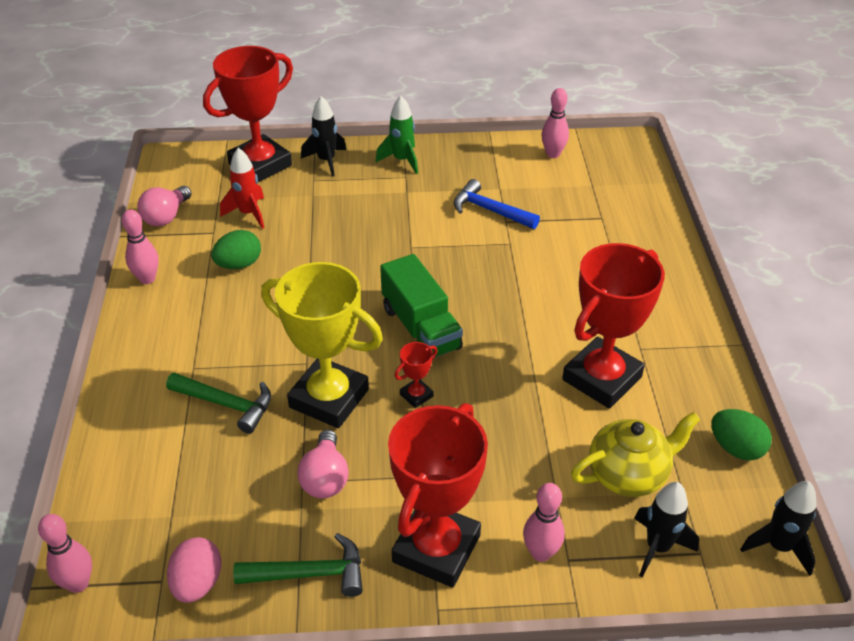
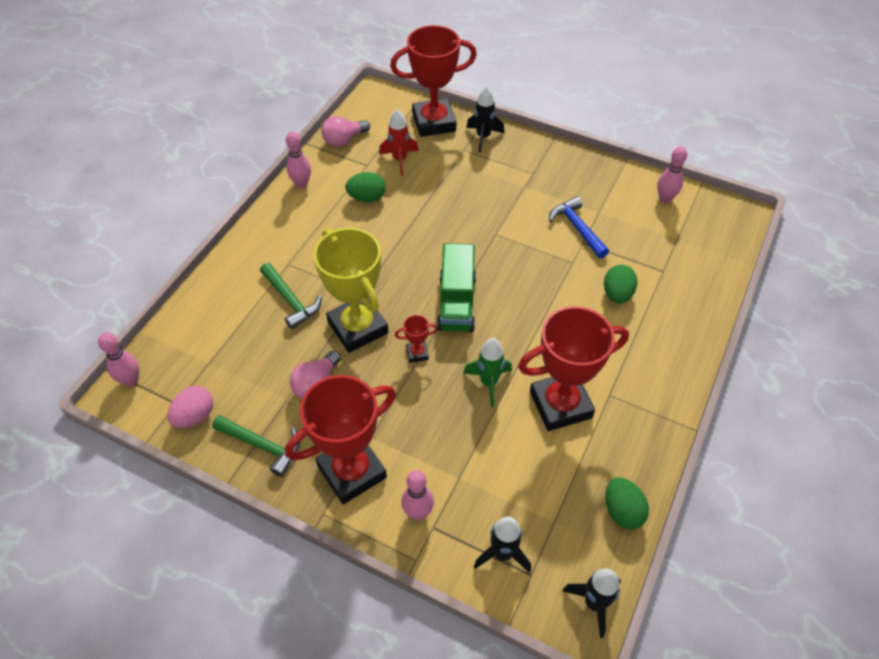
camera: 30 degrees right, 10 degrees up
(402, 160) = (540, 158): green rocket -> green rocket (488, 382)
(575, 255) = (617, 294): none -> green egg
(628, 474) = (523, 488): yellow teapot -> none

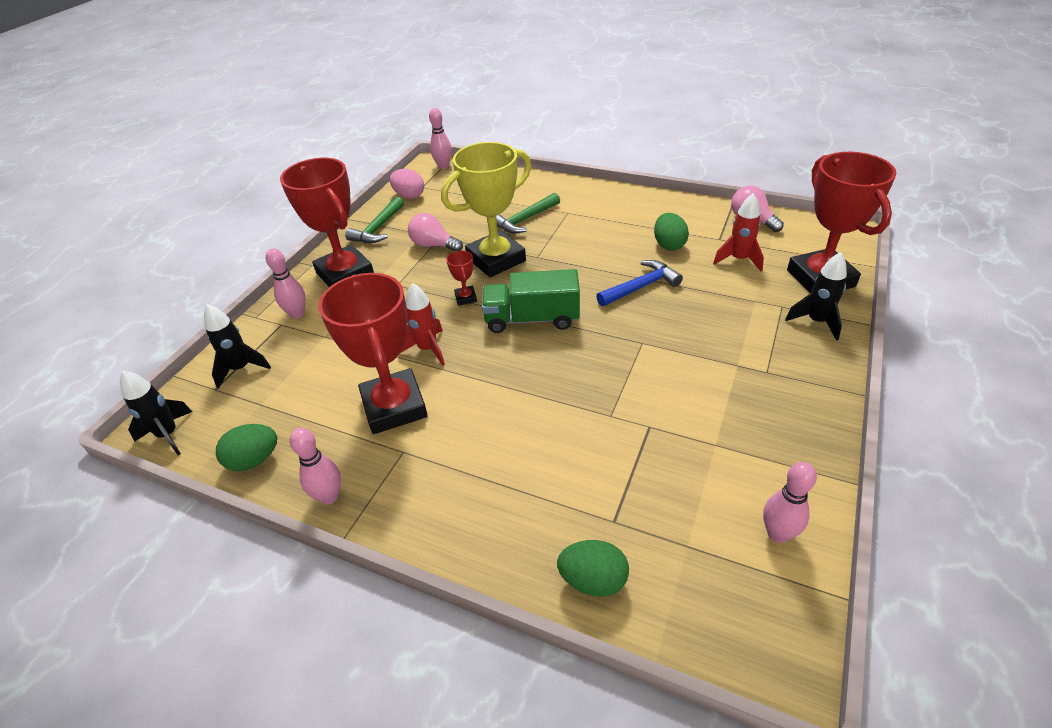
camera: 90 degrees right, 10 degrees down
(301, 184) = (674, 204): pink bowling pin -> pink bowling pin (329, 496)
(488, 382) = (427, 349): green rocket -> red rocket
(577, 228) = (675, 419): blue hammer -> blue hammer (641, 287)
(617, 294) = (561, 462): green egg -> green egg (593, 580)

